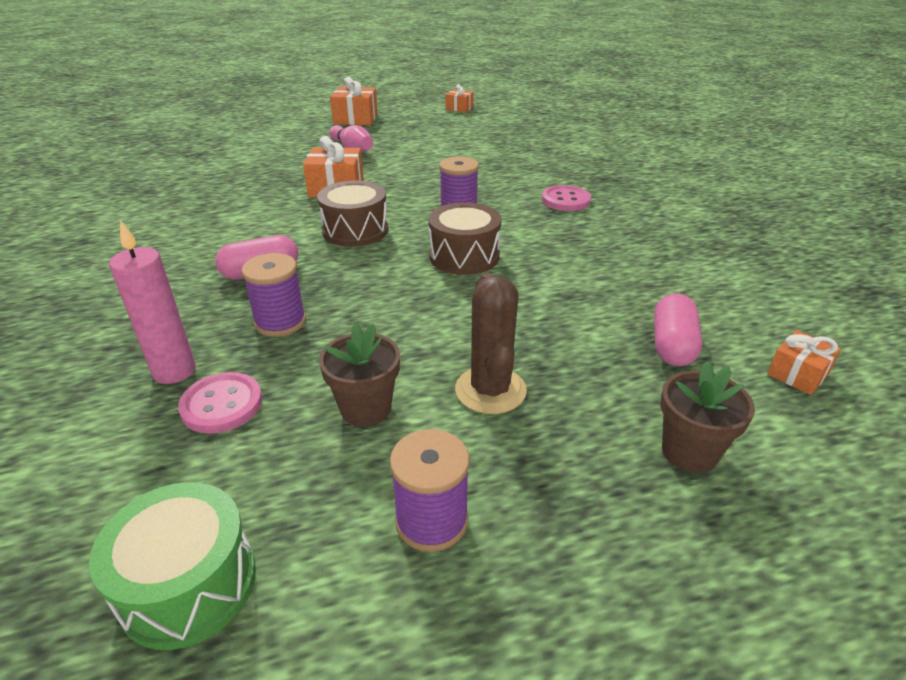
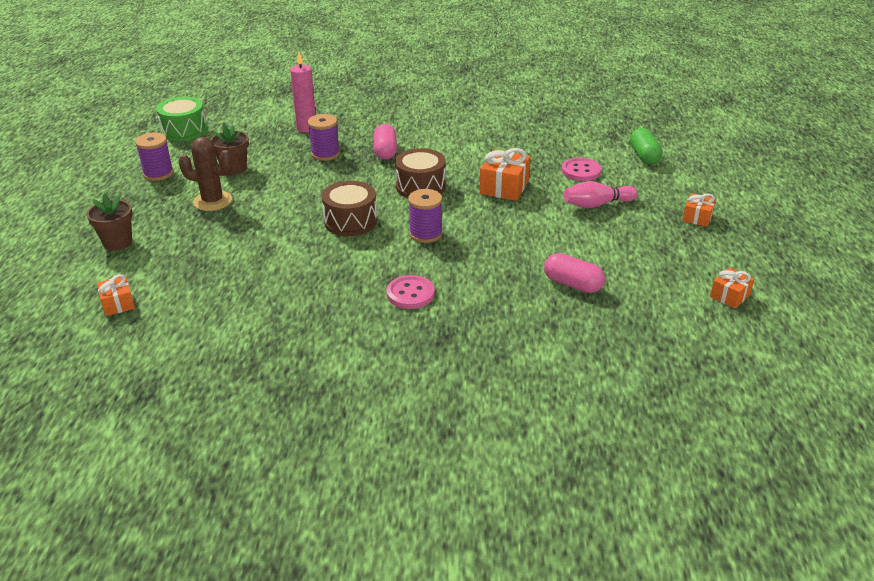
camera: 110 degrees right, 0 degrees up
(222, 405) = (271, 138): pink button -> pink button (581, 171)
(244, 140) = (644, 156): none -> green capsule
(355, 119) = (697, 217): orange gift -> orange gift, size x0.60
(672, 345) = (186, 269): pink capsule -> pink capsule (572, 284)

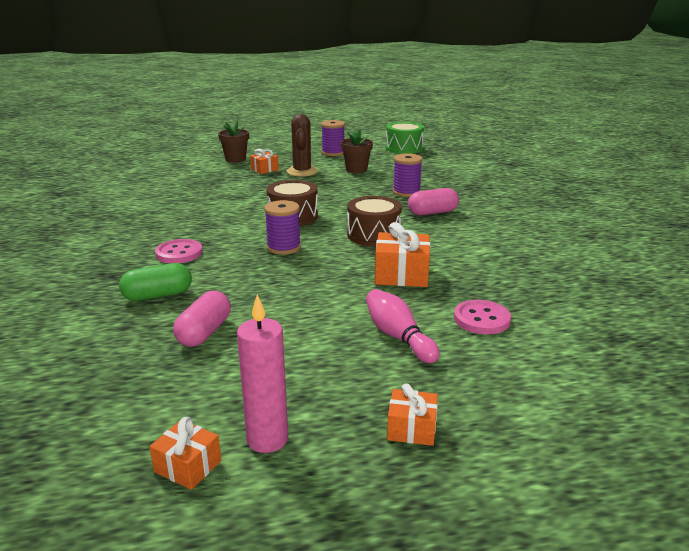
camera: 75 degrees right, 10 degrees down
(118, 304) = (162, 171): orange gift -> orange gift (264, 169)
(306, 128) = (448, 180): pink candle -> pink candle (267, 439)
(644, 156) = (577, 368): green capsule -> green capsule (158, 295)

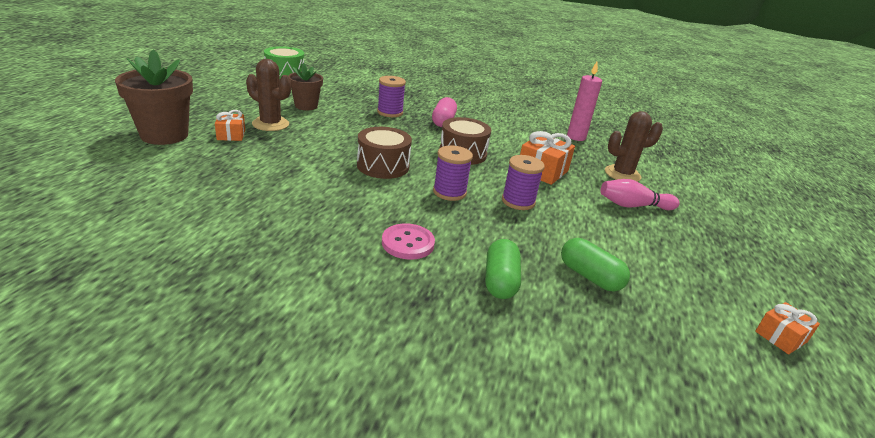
camera: 65 degrees left, 5 degrees up
(204, 332) = (590, 276): pink capsule -> green capsule
(235, 159) = (164, 135): brown flower pot -> brown flower pot, size x1.63
(267, 439) = (750, 294): pink candle -> pink candle (576, 137)
(333, 153) = (241, 96): purple spool -> purple spool (518, 201)
(411, 429) = (742, 242): orange gift -> none
(481, 319) = (622, 174): pink button -> brown cactus

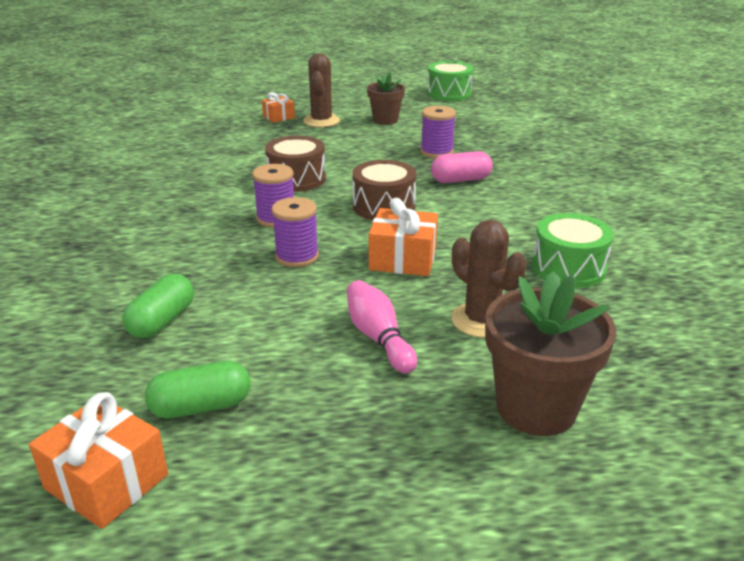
camera: 70 degrees right, 0 degrees up
(164, 135) = (249, 102): brown flower pot -> brown flower pot (536, 408)
(408, 243) = (157, 221): pink button -> none
(500, 281) = (121, 273): green capsule -> green capsule (201, 407)
(576, 137) = (568, 268): pink candle -> green drum
(780, 337) = (107, 481): orange gift -> orange gift, size x1.66

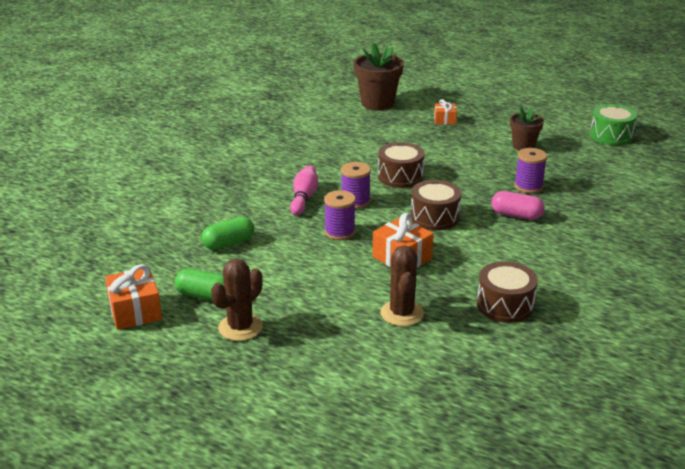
camera: 35 degrees right, 0 degrees up
(321, 121) = (472, 133): brown cactus -> brown cactus (240, 327)
(378, 338) = (330, 299): pink bowling pin -> pink bowling pin (304, 198)
(536, 408) = (369, 371): brown flower pot -> brown flower pot (377, 103)
(568, 268) = (505, 305): green drum -> brown drum

